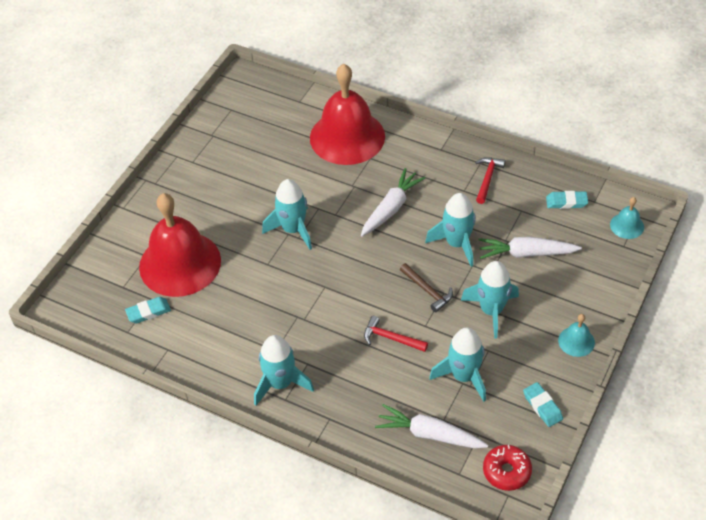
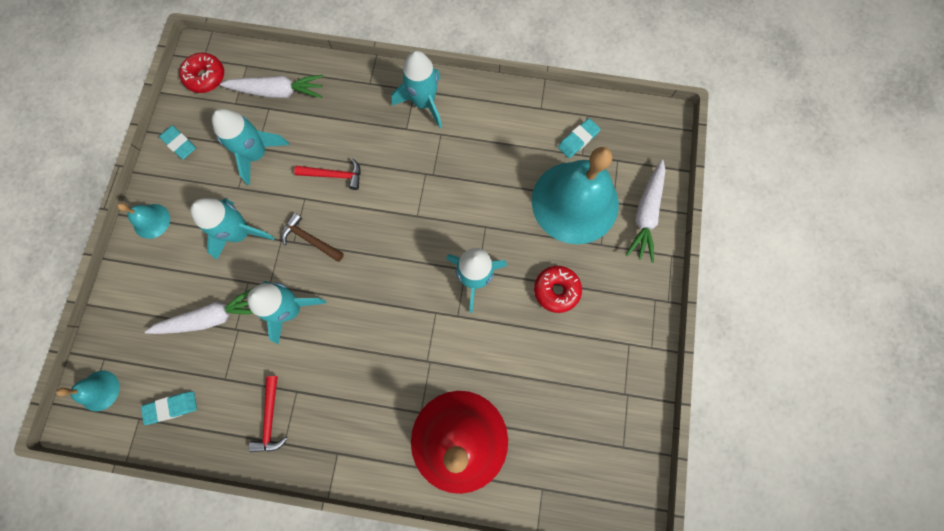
camera: 160 degrees right, 25 degrees up
(180, 263) = (575, 202): red bell -> turquoise bell
(230, 206) = (556, 290): none -> red donut
(391, 208) = (375, 339): white carrot -> white carrot (645, 214)

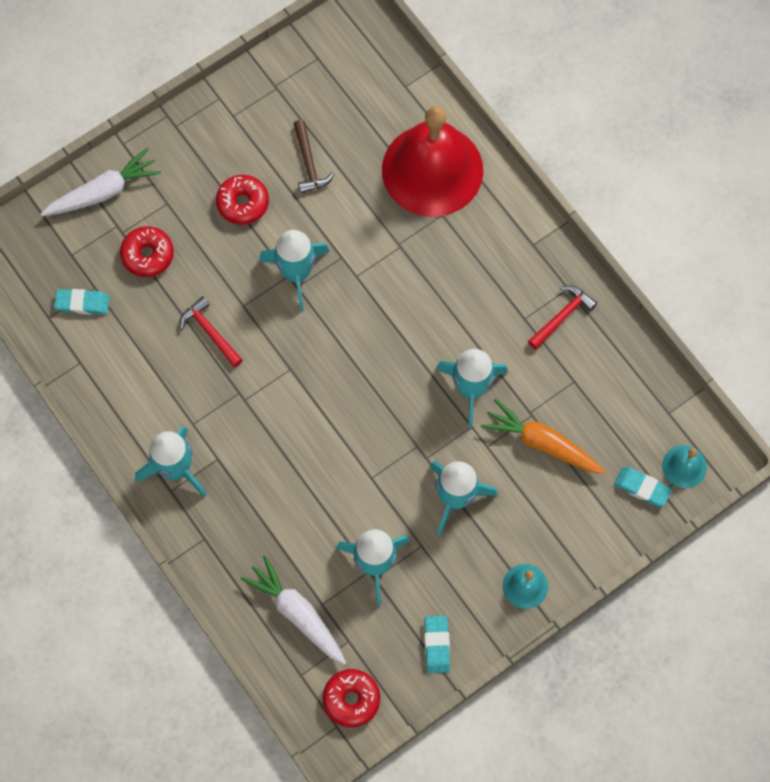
camera: 135 degrees left, 5 degrees down
(172, 407) = (634, 397): turquoise eraser -> turquoise eraser (642, 488)
(212, 317) = (542, 443): white carrot -> orange carrot
(310, 239) = (400, 434): brown hammer -> brown hammer (309, 163)
(334, 175) = (324, 475): red hammer -> red hammer (210, 332)
(575, 202) = (148, 255): turquoise bell -> red donut

